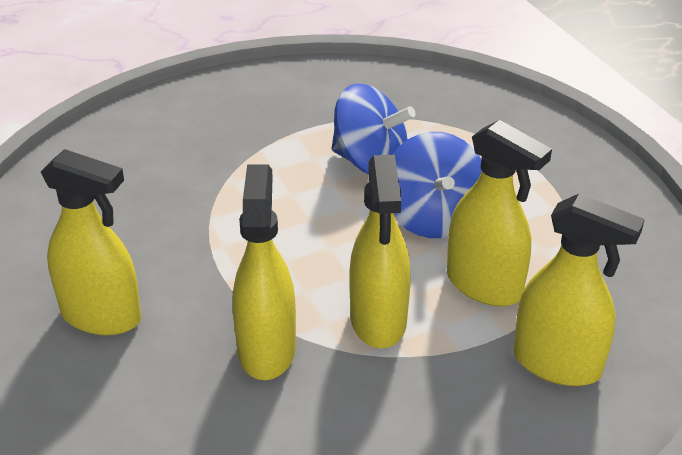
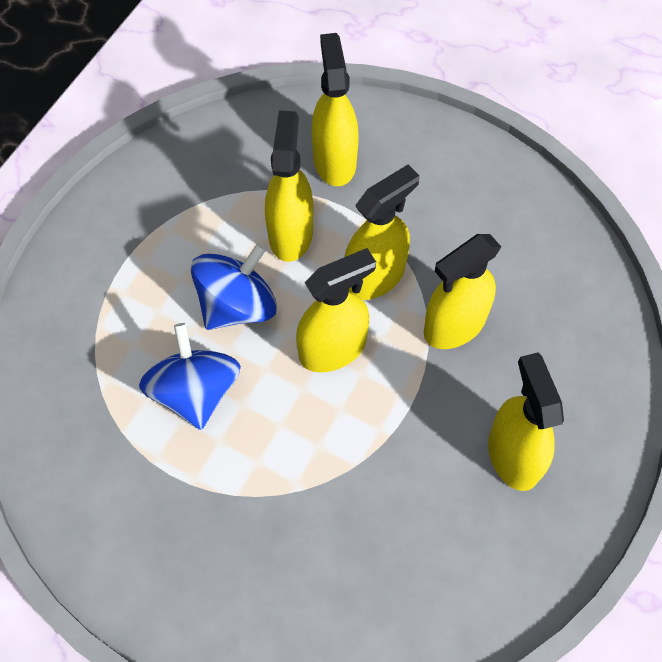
camera: 125 degrees left, 25 degrees up
(328, 254) = (333, 349): none -> yellow spray bottle

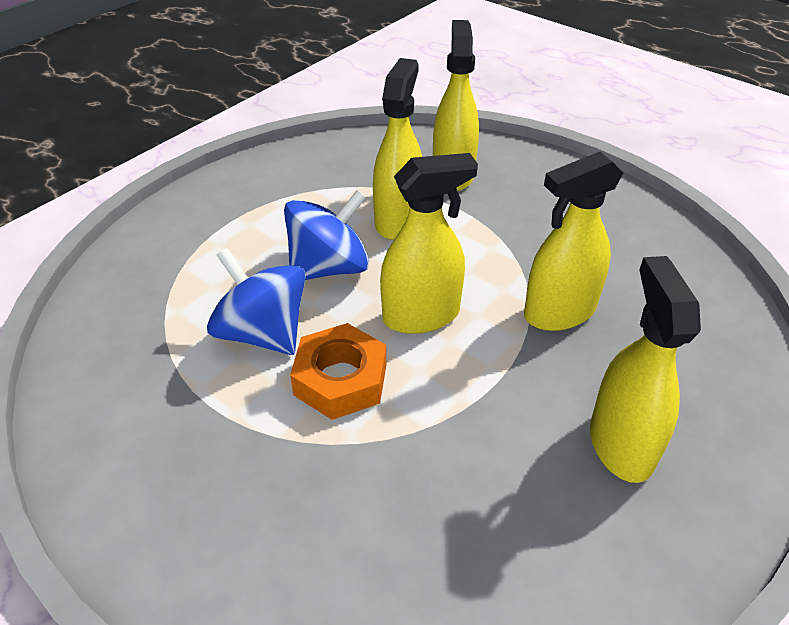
camera: 10 degrees right, 20 degrees down
(195, 391) = (263, 333): blue spinning top -> blue spinning top turned 45 degrees counterclockwise
(275, 430) = (340, 379): none -> orange nut
(375, 276) = (478, 262): yellow spray bottle -> none

